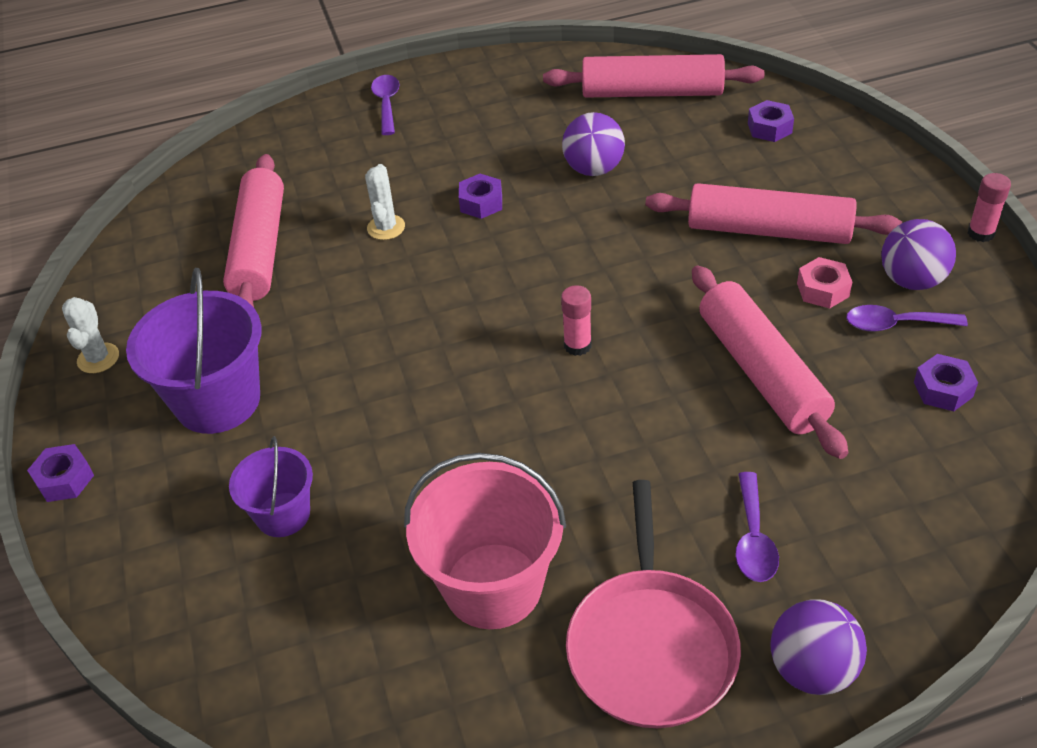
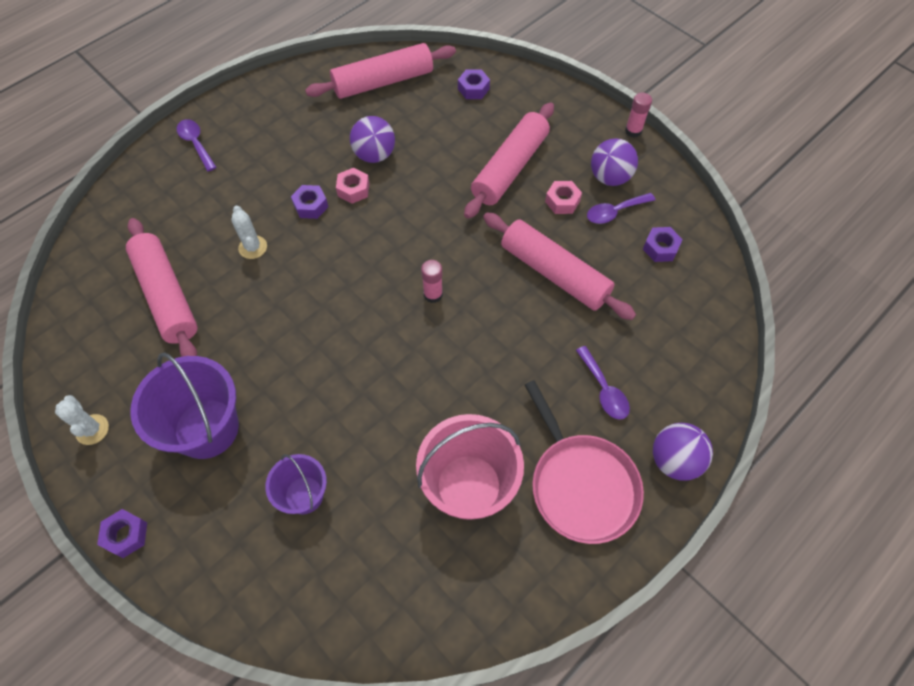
camera: 30 degrees left, 15 degrees up
(544, 200) = (353, 190): none -> pink nut
(769, 230) = (510, 168): pink rolling pin -> pink rolling pin turned 45 degrees counterclockwise

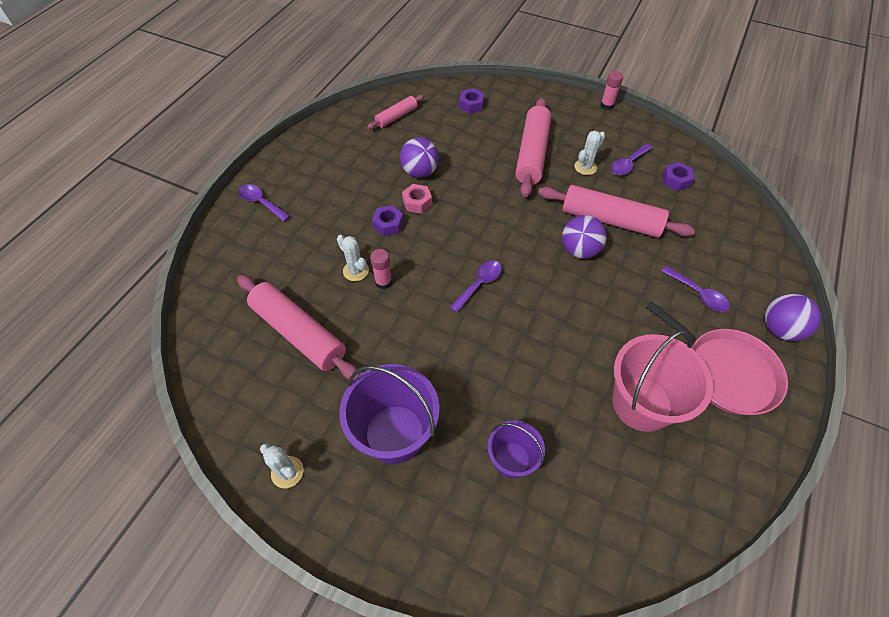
camera: 20 degrees left, 5 degrees down
(126, 535) = (369, 556): purple nut -> none
(370, 302) = (479, 284): none -> purple spoon
(383, 81) = (396, 117): pink rolling pin -> pink rolling pin, size x0.54
(433, 294) = (527, 263): pink glue stick -> pink glue stick (383, 282)
(562, 201) = (585, 167): pink nut -> white cactus
(610, 177) = (609, 141): purple ball -> purple ball (579, 250)

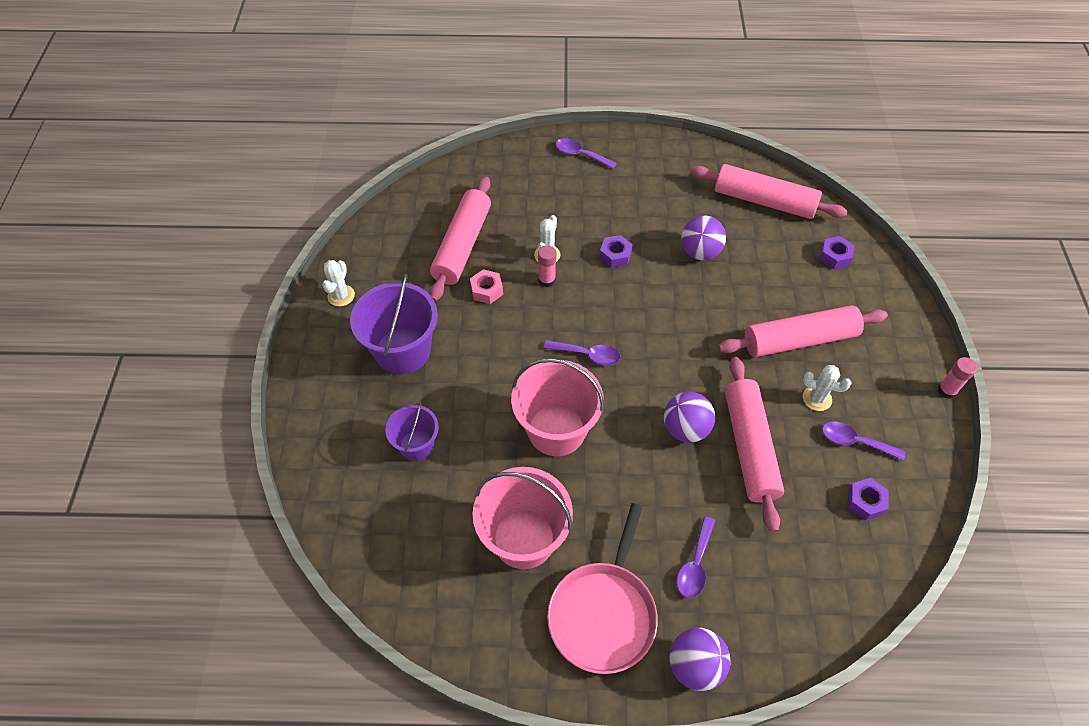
camera: 65 degrees right, 0 degrees up
(261, 202) = (580, 155): purple spoon -> purple spoon turned 75 degrees counterclockwise
(396, 117) = (764, 201): pink rolling pin -> pink rolling pin, size x1.85
(417, 202) = (657, 266): pink nut -> pink nut (487, 290)
(544, 337) = (556, 430): none -> pink bucket

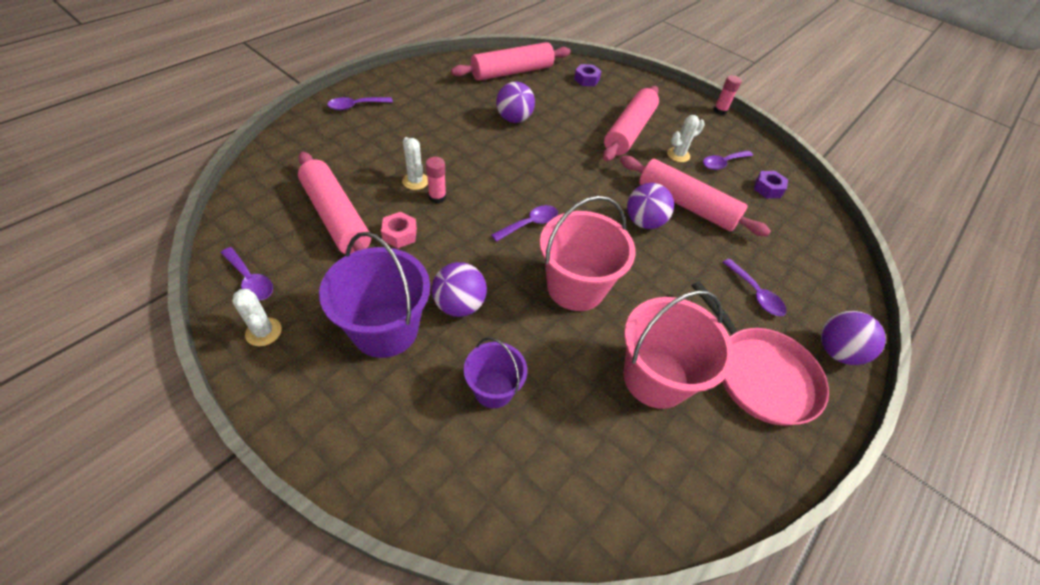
camera: 55 degrees left, 5 degrees down
(368, 254) = (250, 280): none -> purple spoon
(463, 373) = (459, 305): none -> purple ball
(615, 255) = (464, 152): purple nut -> none

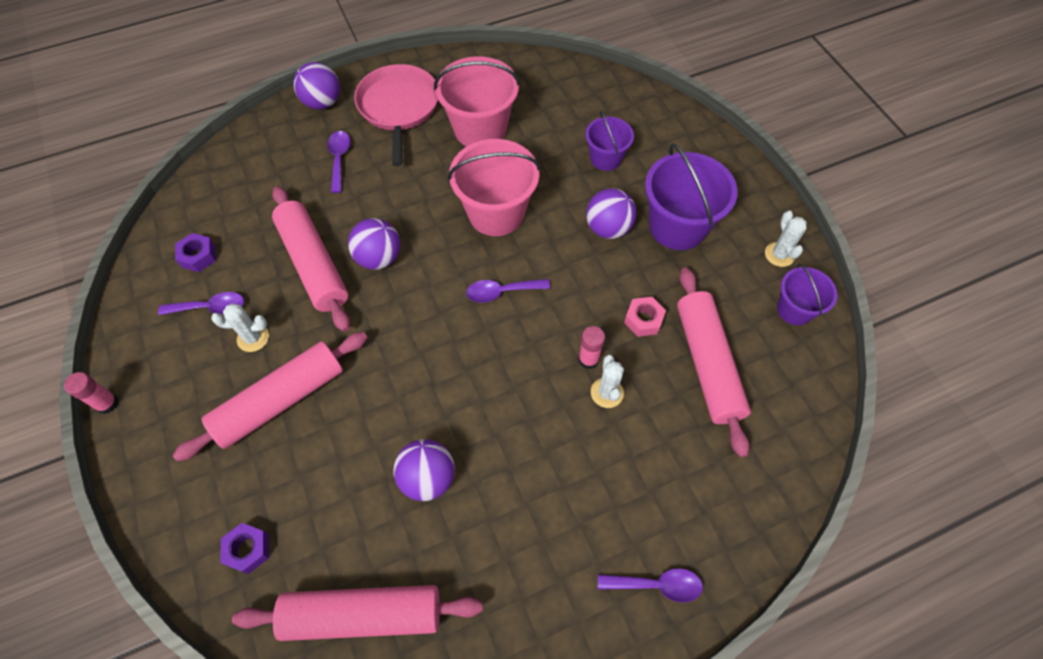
camera: 150 degrees left, 10 degrees up
(250, 280) = (795, 309): purple spoon -> purple bucket

